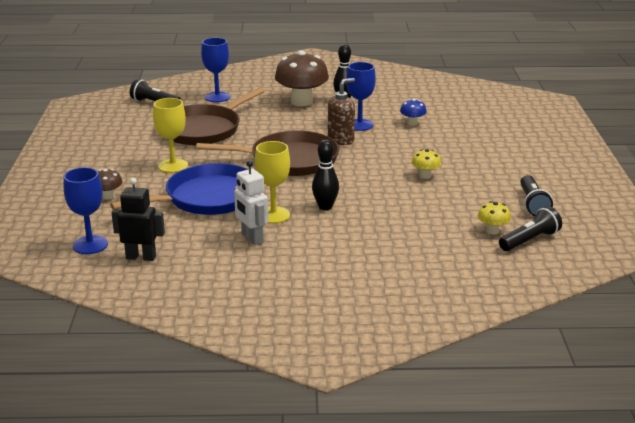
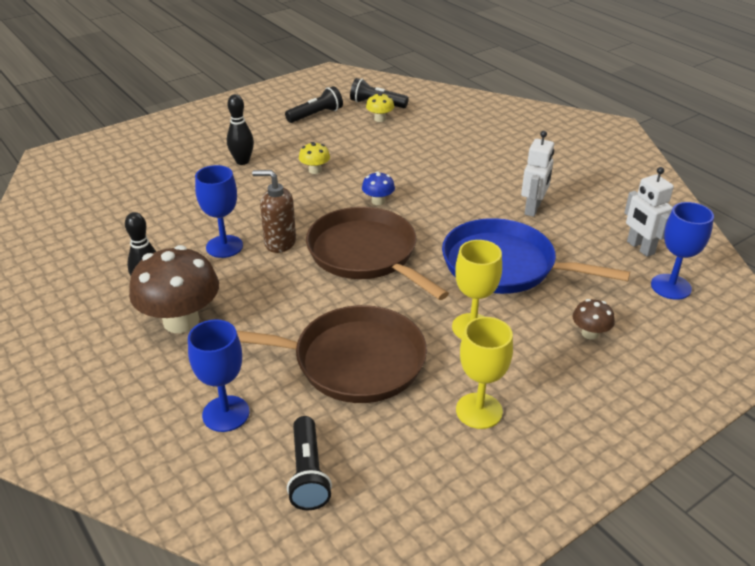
camera: 125 degrees left, 10 degrees up
(141, 257) = (640, 248): black robot -> white robot
(273, 215) = (483, 215): yellow goblet -> yellow goblet (479, 411)
(325, 207) = (435, 196): black bowling pin -> black bowling pin (242, 161)
(412, 123) = (188, 215): blue mushroom -> blue mushroom (378, 201)

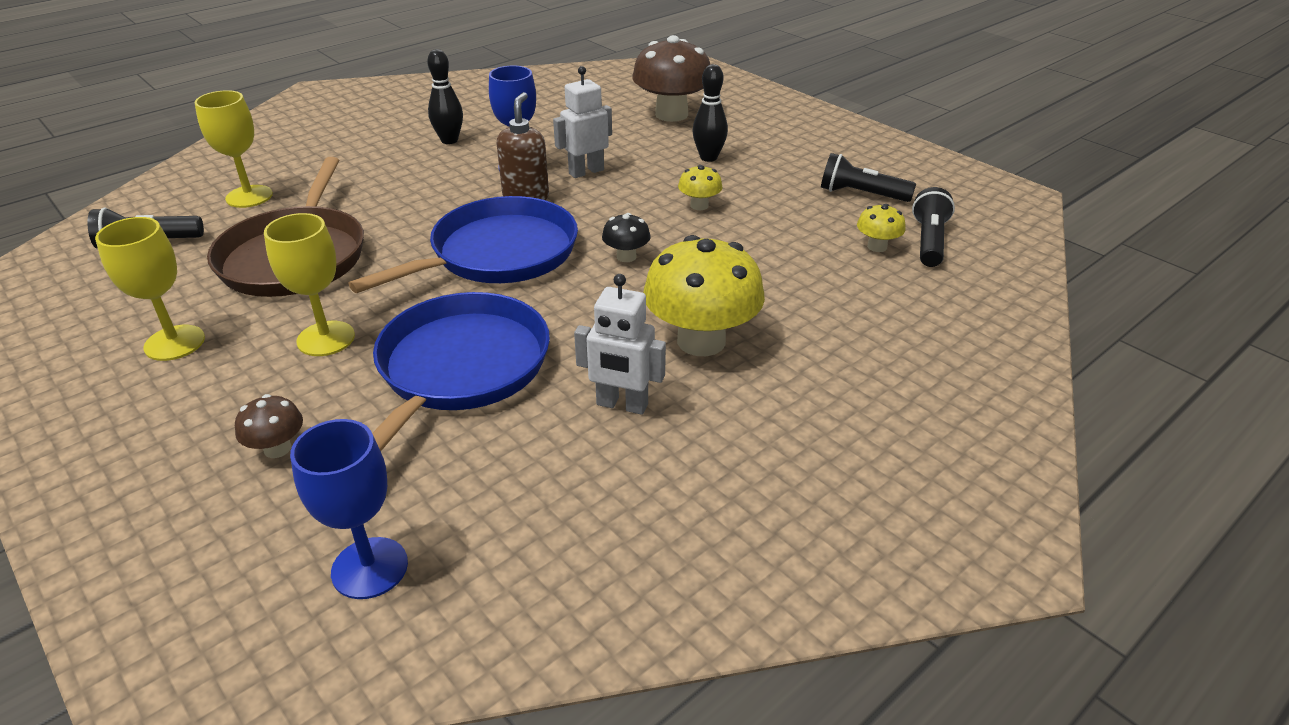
camera: 85 degrees right, 0 degrees up
(181, 321) = (392, 161): brown mushroom -> brown mushroom (671, 114)
(226, 413) = (249, 196): blue goblet -> yellow goblet
(316, 115) = (861, 194): black flashlight -> black flashlight turned 150 degrees clockwise
(366, 254) = (497, 254): brown pan -> blue pan
(378, 201) = (626, 256): blue mushroom -> black mushroom
(473, 181) = (701, 341): none -> yellow mushroom
(640, 248) = (497, 538): white robot -> white robot (586, 171)

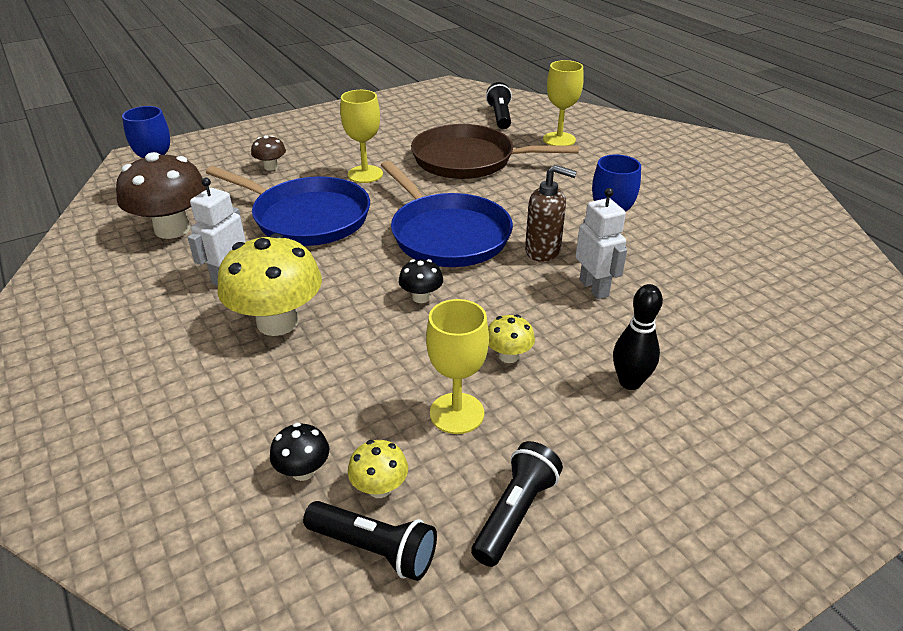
camera: 100 degrees right, 0 degrees up
(174, 343) = (384, 134): yellow goblet -> yellow goblet (457, 413)
(449, 140) = (663, 215): black bowling pin -> none
(671, 114) = (762, 368): brown mushroom -> brown mushroom (172, 229)
(885, 283) = (303, 471): none -> black mushroom

